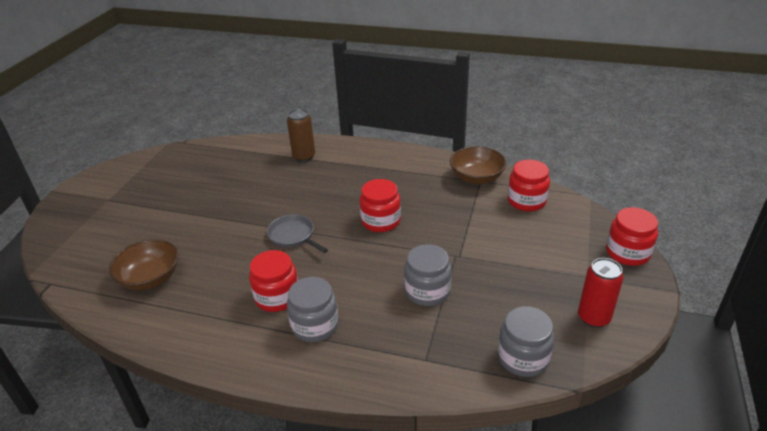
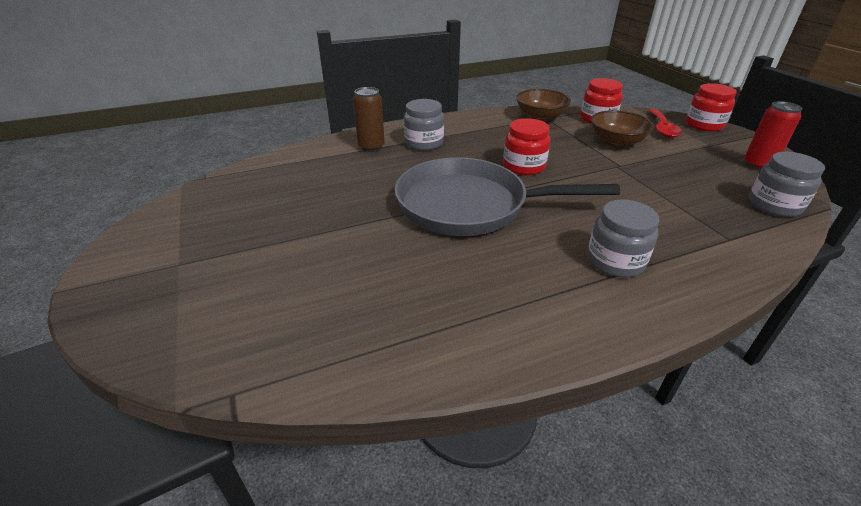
camera: 40 degrees left, 0 degrees up
(150, 278) = (378, 311): brown bowl -> brown bowl (616, 142)
(277, 297) = (543, 257): red jar -> none
(293, 236) = (470, 205): grey pan -> grey pan, size x2.30
(427, 291) = (644, 196): grey jar -> grey jar (424, 143)
(572, 237) = (662, 128): none -> red spoon

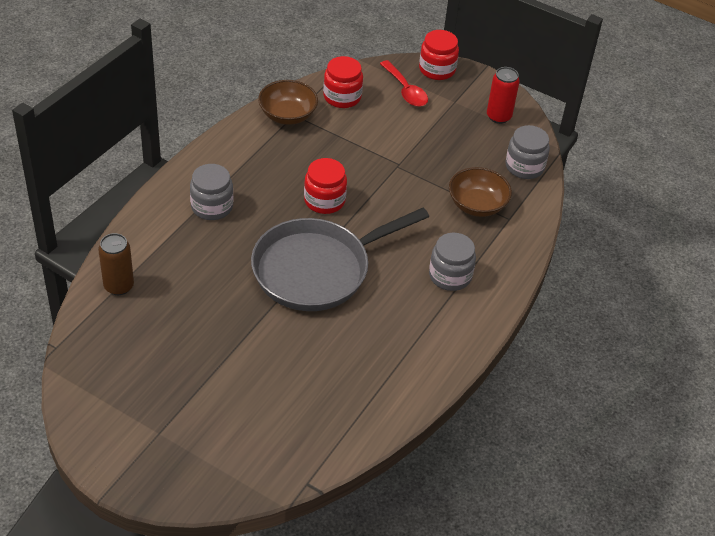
camera: 40 degrees left, 10 degrees up
(371, 147) = (167, 235): brown can -> brown can (119, 286)
(616, 142) = (378, 129): brown bowl -> brown bowl (477, 205)

